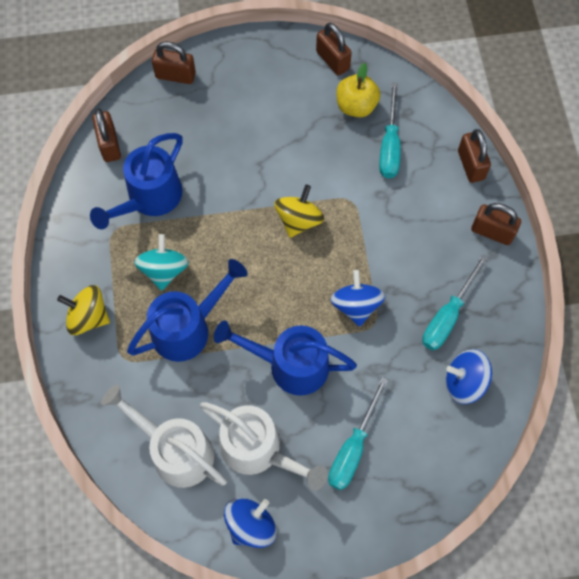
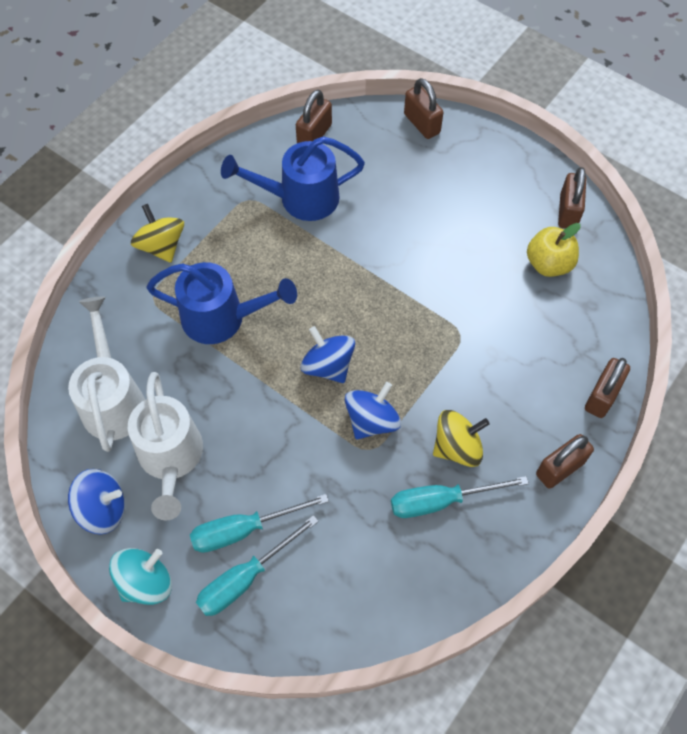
camera: 45 degrees right, 5 degrees down
(164, 270) = (252, 260): turquoise spinning top -> turquoise spinning top (146, 582)
(289, 365) = (266, 416): blue watering can -> none
(298, 220) = (399, 312): yellow spinning top -> yellow spinning top (457, 447)
(389, 146) = (543, 319): turquoise screwdriver -> turquoise screwdriver (245, 578)
(464, 382) = (394, 568): blue spinning top -> blue spinning top (328, 366)
(492, 232) = (560, 468): brown padlock -> brown padlock turned 75 degrees clockwise

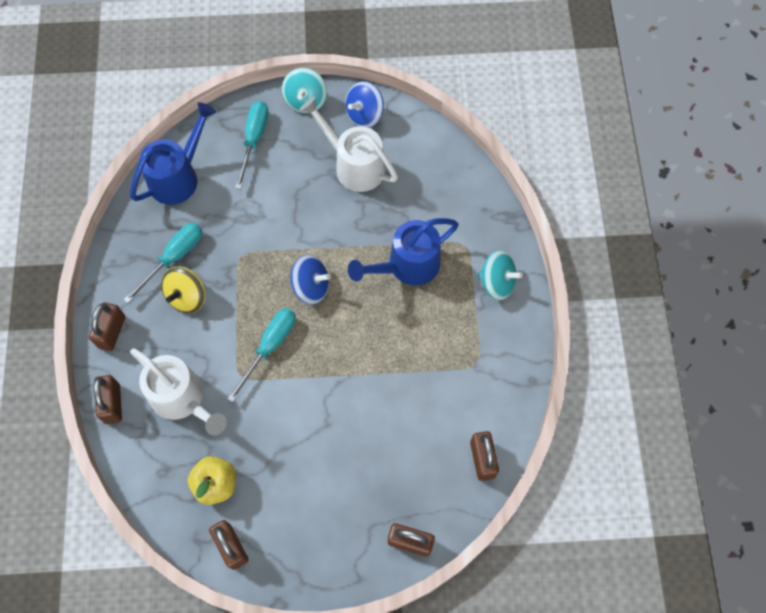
camera: 140 degrees right, 5 degrees up
(112, 398) = (422, 170): white watering can -> white watering can (183, 399)
(161, 246) = (497, 282): yellow spinning top -> turquoise spinning top
(244, 529) = (277, 161): turquoise screwdriver -> turquoise screwdriver (270, 347)
(299, 198) = (441, 393): blue watering can -> blue watering can (179, 176)
(372, 420) = (254, 273): blue spinning top -> none

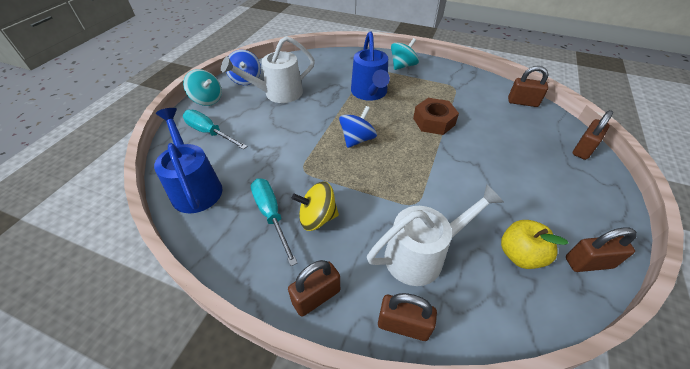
camera: 65 degrees left, 20 degrees down
(112, 332) = (316, 297): brown padlock -> brown padlock turned 75 degrees counterclockwise
(187, 297) = (317, 217): yellow spinning top -> yellow spinning top turned 120 degrees clockwise
(270, 347) = (396, 177): turquoise screwdriver -> none
(383, 358) = (433, 121): none -> brown nut

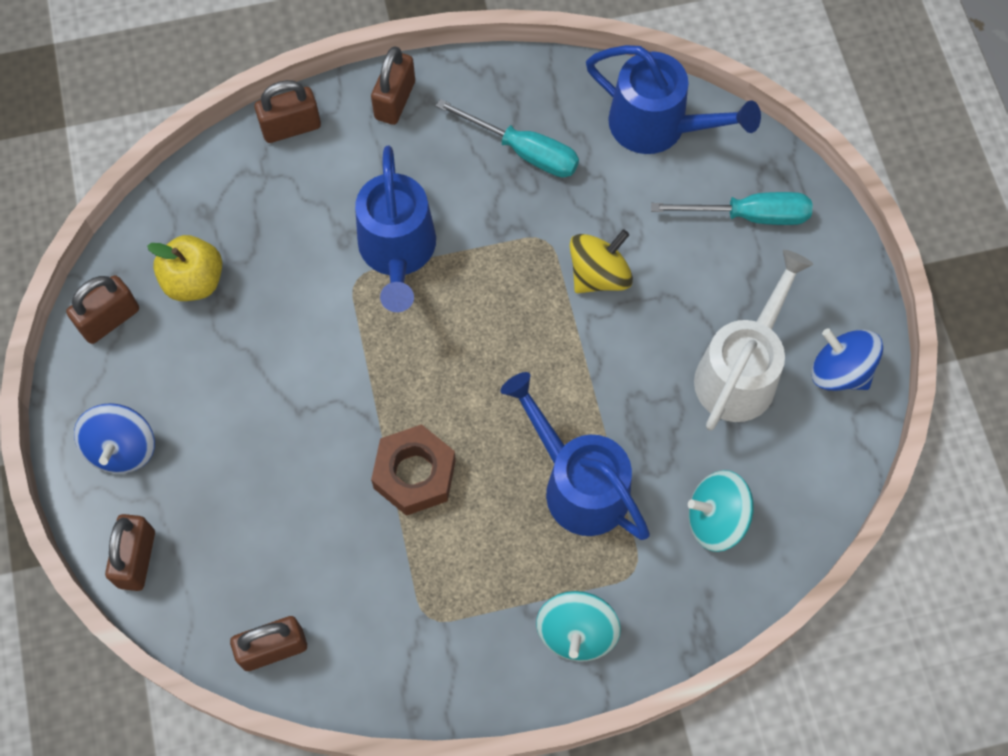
camera: 145 degrees right, 20 degrees up
(207, 100) = (841, 276): turquoise spinning top -> turquoise spinning top (716, 519)
(317, 217) = (465, 182): yellow spinning top -> yellow spinning top (599, 275)
(357, 139) = (513, 347): blue spinning top -> blue spinning top (122, 448)
(383, 203) = (398, 253): none -> blue watering can
(422, 254) = (309, 212): white watering can -> none

